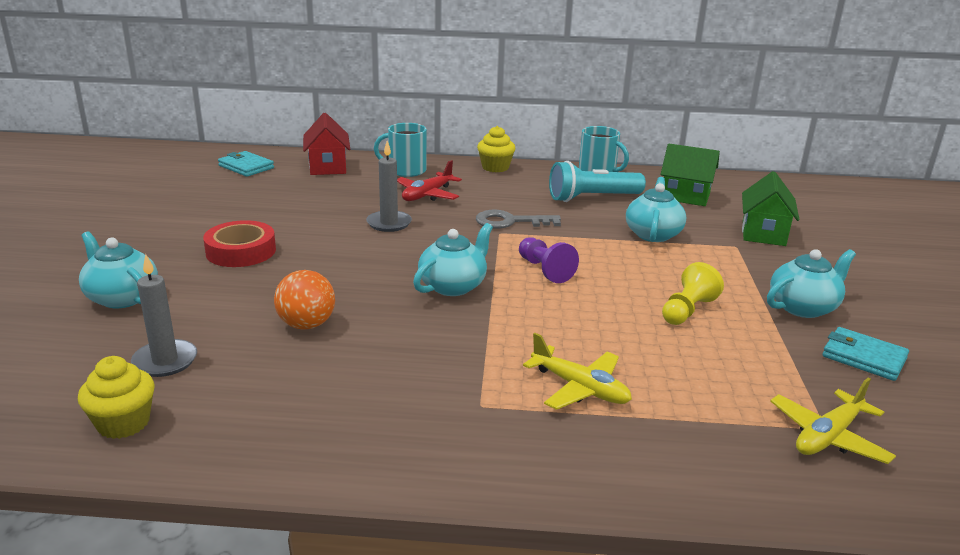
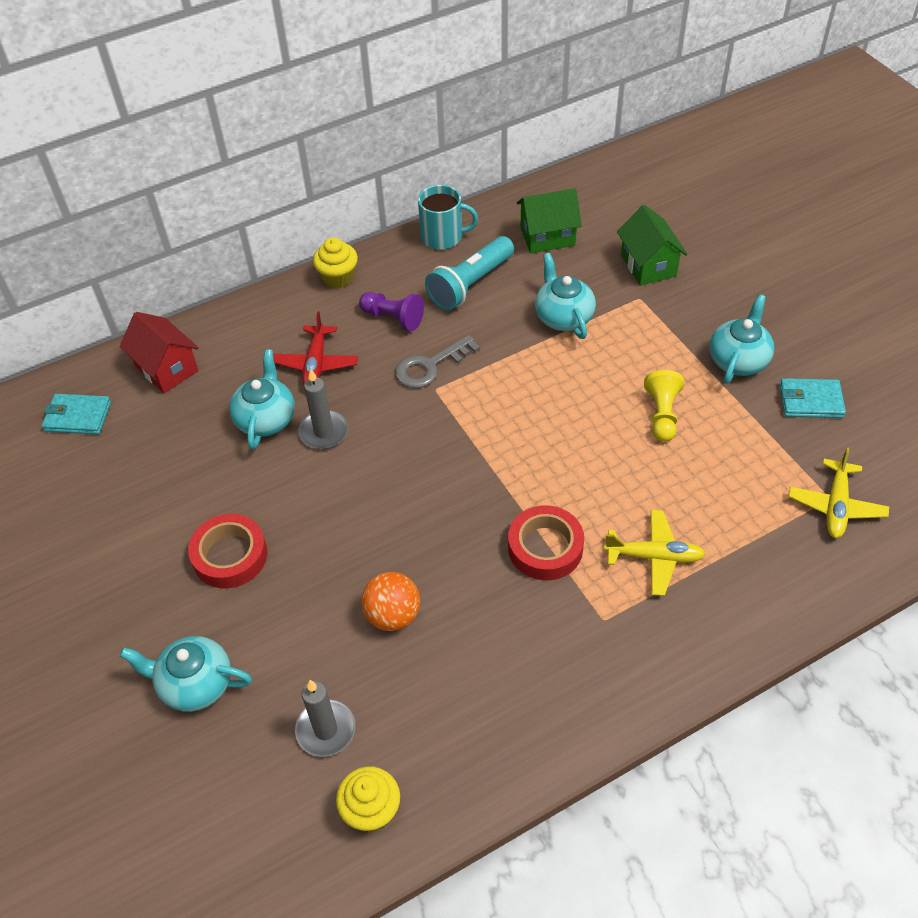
camera: 30 degrees left, 25 degrees up
(406, 170) = (254, 331): turquoise mug -> none
(453, 286) = (463, 491): turquoise teapot -> turquoise teapot (266, 419)
(482, 341) = (545, 548): none -> red tape
(544, 270) = (517, 424): purple pawn -> purple pawn (393, 318)

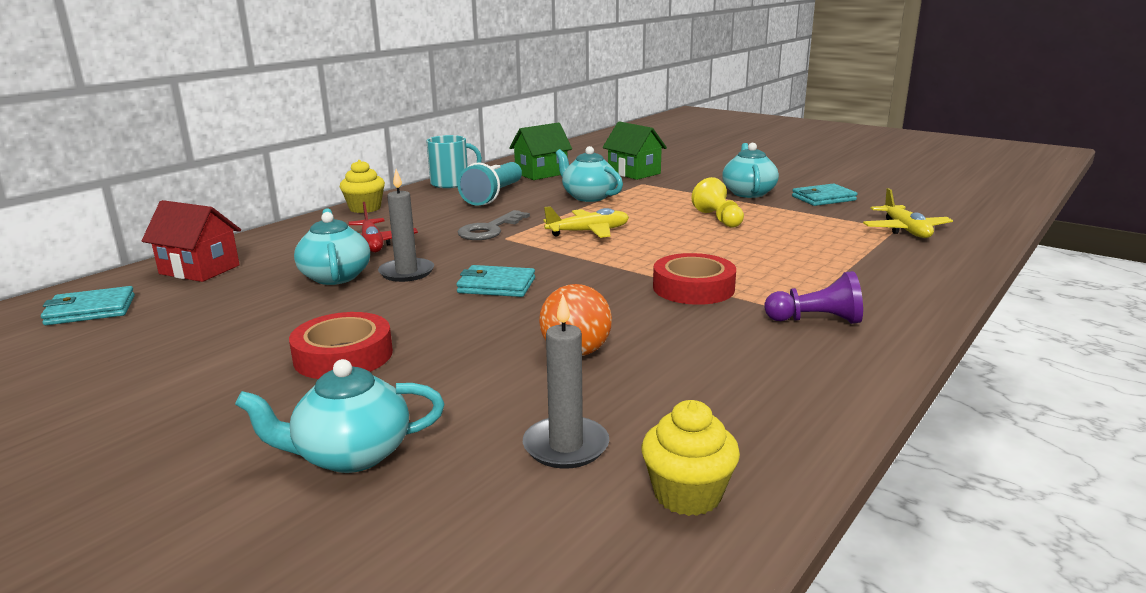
camera: 25 degrees left, 30 degrees down
(385, 483) = (496, 285): none -> turquoise wallet
(393, 318) = (434, 216): purple pawn -> purple pawn (816, 320)
(654, 557) = (797, 274): yellow plane -> yellow plane (588, 232)

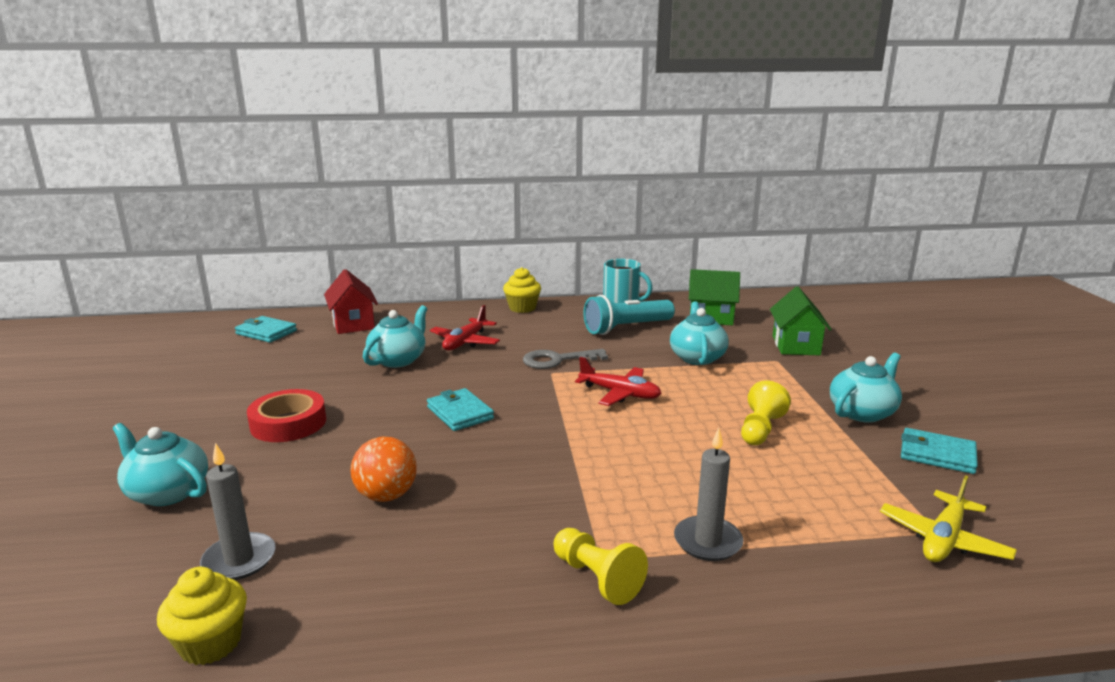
camera: 45 degrees right, 0 degrees up
(406, 272) = (436, 375): grey candle -> grey candle (707, 541)
(588, 232) = (620, 393): yellow plane -> red plane
(693, 288) = (576, 488): red tape -> none
(816, 320) = (597, 578): purple pawn -> yellow pawn

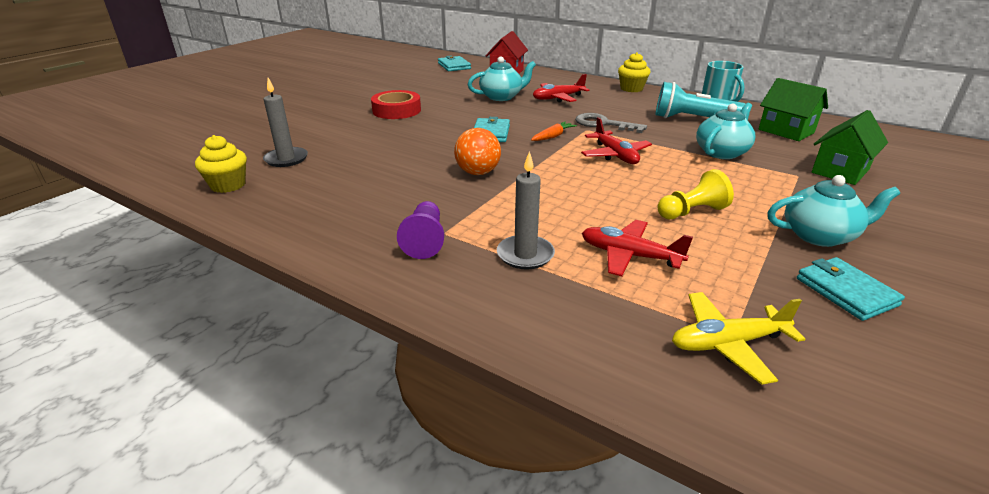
camera: 40 degrees right, 10 degrees up
(167, 492) = (303, 122): turquoise teapot -> none
(386, 495) = (387, 158): orange ball -> orange ball (478, 172)
(531, 393) = (553, 136): none -> orange carrot
(597, 578) = (425, 240): yellow pawn -> purple pawn
(781, 496) = (629, 255): none -> red plane

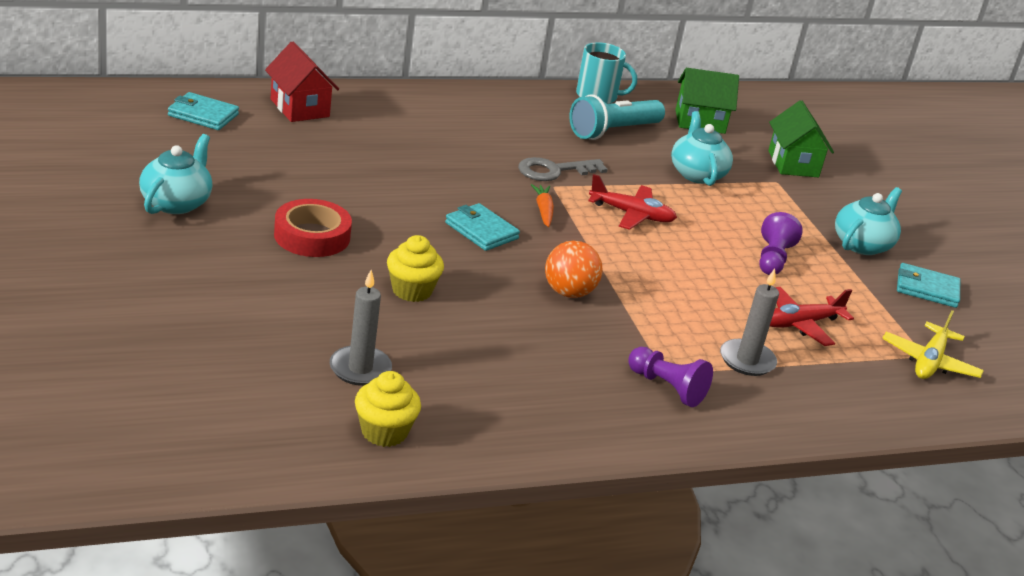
camera: 55 degrees left, 0 degrees up
(501, 97) = (382, 162): turquoise teapot -> turquoise teapot (176, 203)
(558, 98) = (443, 141): red plane -> none
(631, 89) = (486, 95): yellow cupcake -> yellow cupcake (412, 290)
(691, 212) = (773, 259): yellow pawn -> purple pawn

